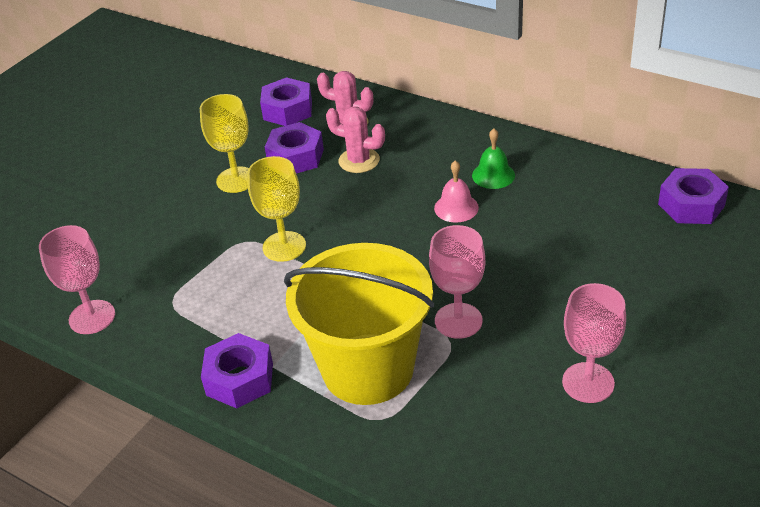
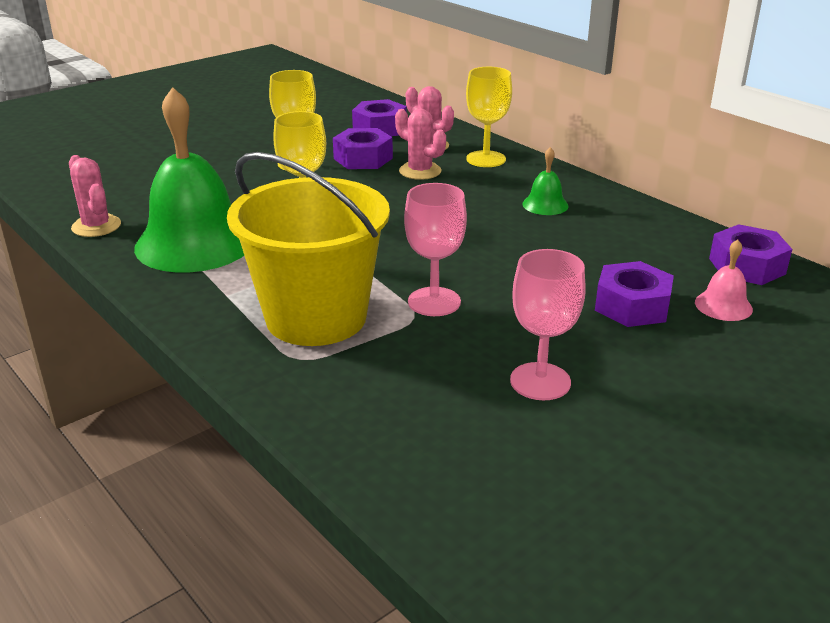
camera: 15 degrees right, 10 degrees down
(92, 317) = (96, 226): pink goblet -> pink cactus
(202, 311) = (195, 243): none -> green bell
(240, 379) = (189, 297): purple nut -> purple nut (632, 306)
(411, 128) = (486, 159): none -> yellow goblet
(456, 208) = (491, 220): pink bell -> pink bell (723, 305)

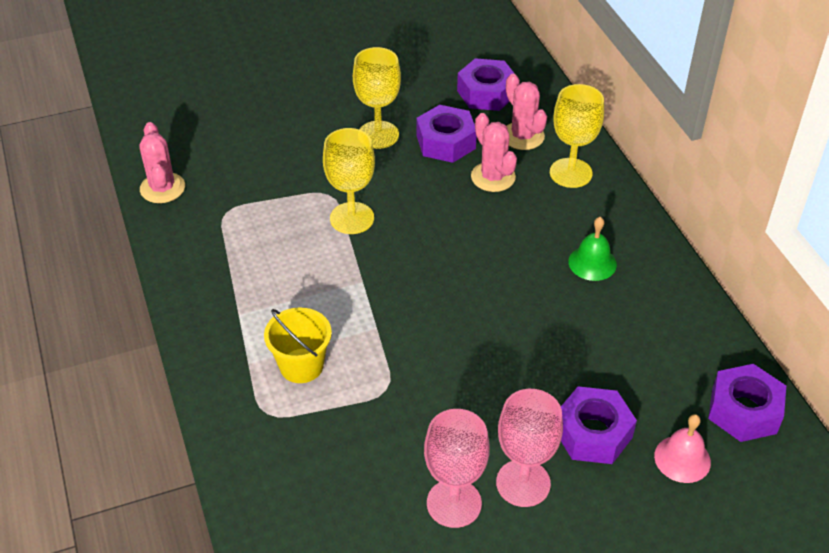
camera: 20 degrees right, 15 degrees up
(195, 243) = (238, 234): green bell -> none
(316, 317) = (301, 366): yellow bucket -> yellow bucket, size x0.47
(434, 302) = (413, 375): pink goblet -> pink goblet (523, 483)

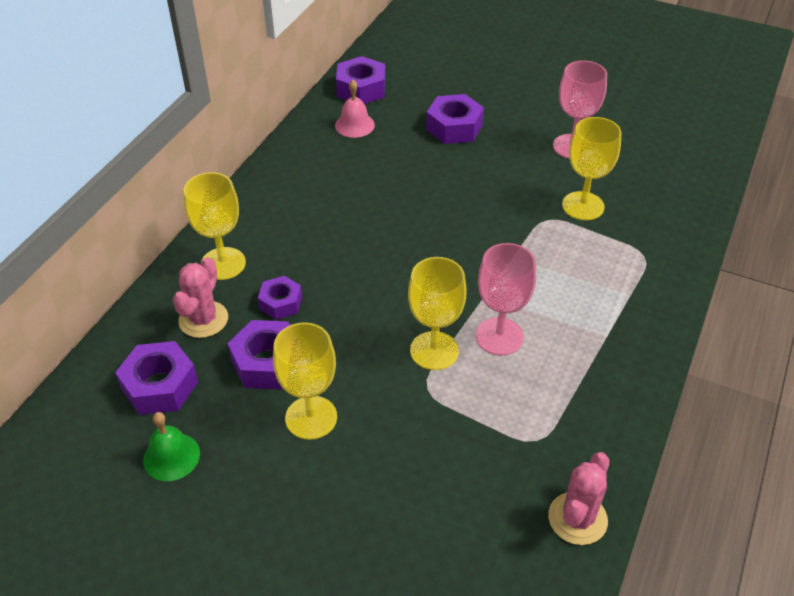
camera: 135 degrees left, 0 degrees up
(301, 366) = (592, 268): yellow bucket -> none
(369, 429) = (583, 206): none -> yellow goblet
(493, 177) = (280, 303): pink cactus -> purple nut
(523, 483) = (523, 132): pink goblet -> pink goblet (499, 336)
(592, 263) = (314, 199): green bell -> green bell (171, 456)
(682, 459) = (425, 93): pink bell -> pink bell (354, 125)

